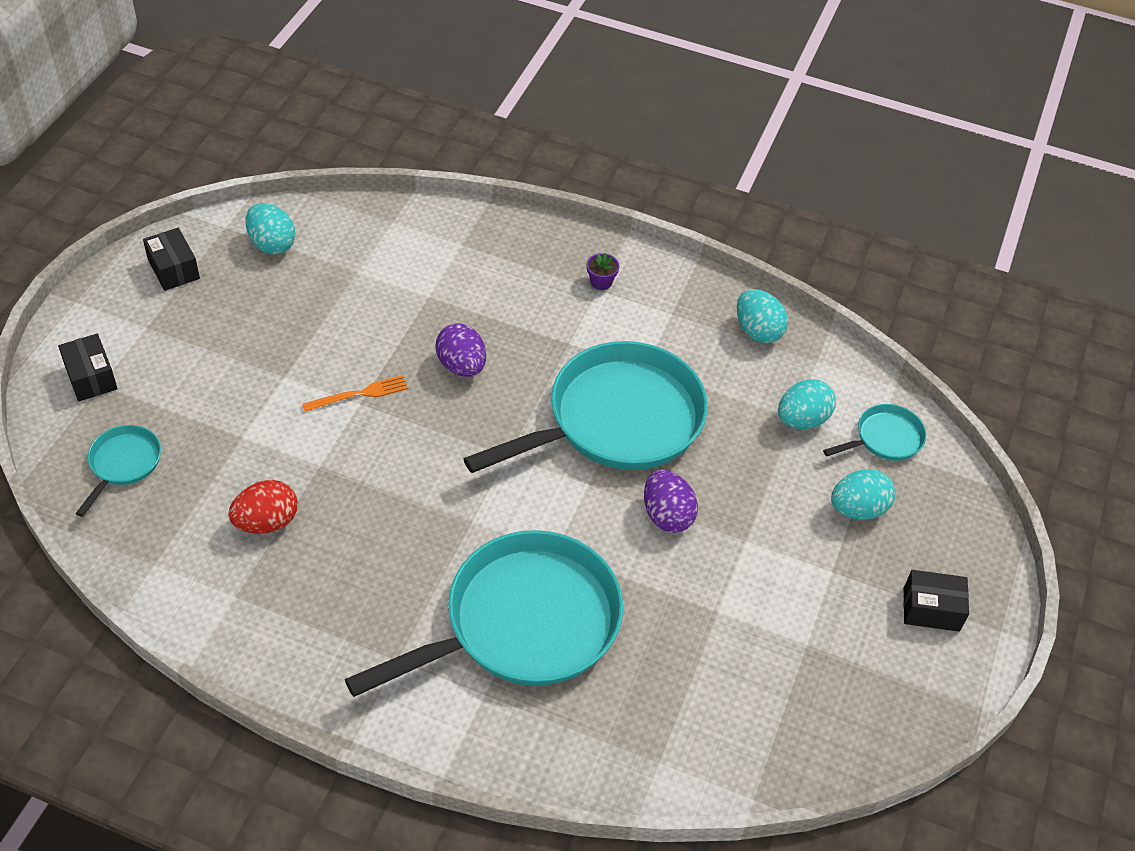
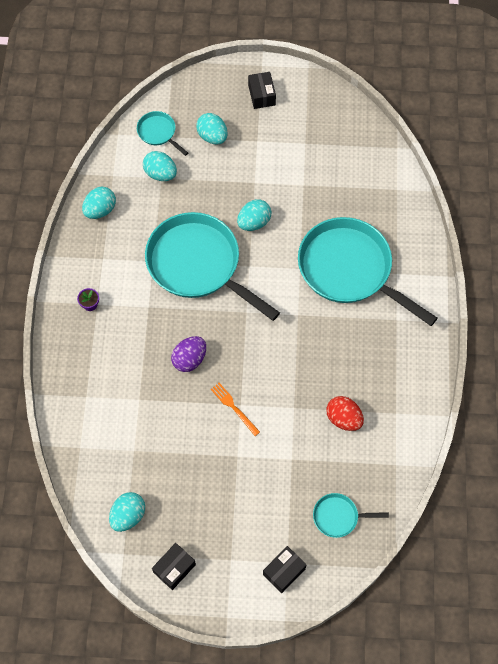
camera: 105 degrees left, 15 degrees up
(667, 515) = (254, 222): purple egg -> turquoise egg

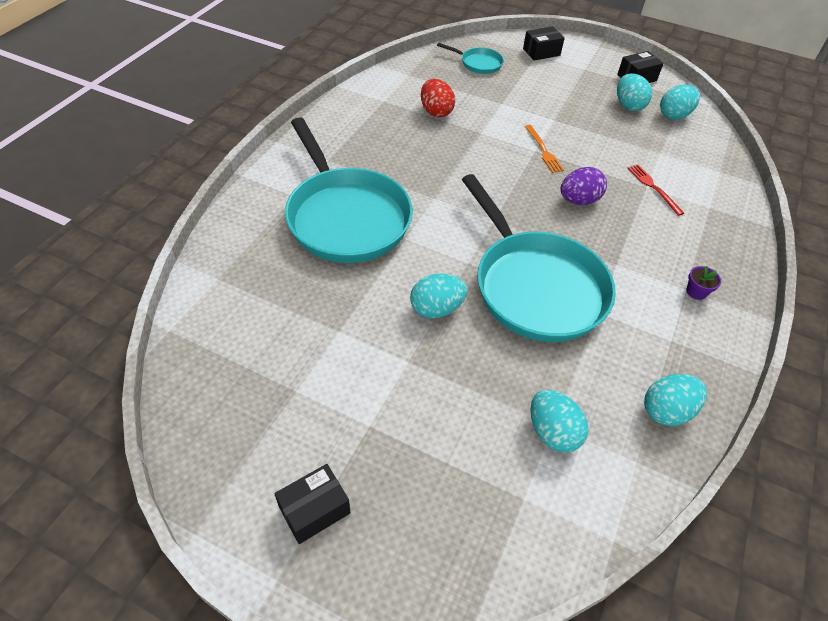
camera: 160 degrees left, 15 degrees down
(133, 400) = (653, 188): none -> red fork
(158, 133) = (535, 511): turquoise pan -> none
(212, 136) = (440, 464): turquoise egg -> turquoise egg (628, 105)
(261, 95) = (314, 510): black box -> black box turned 45 degrees clockwise

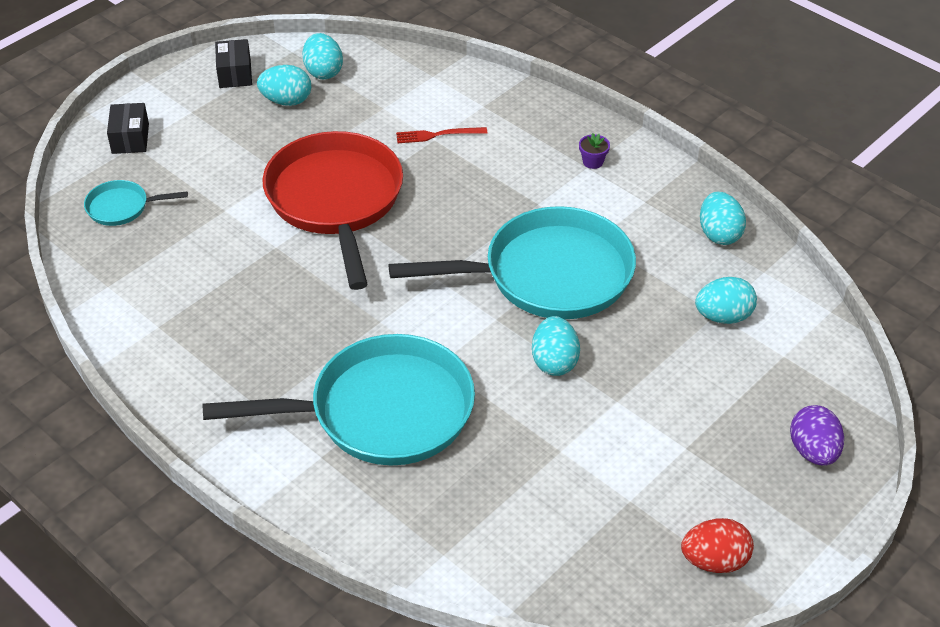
camera: 70 degrees left, 5 degrees down
(314, 510) = (766, 506): black box -> none
(436, 112) = (211, 278): red egg -> red egg (714, 561)
(478, 63) = (122, 207): turquoise pan -> turquoise pan turned 135 degrees counterclockwise
(543, 150) = (336, 201): orange fork -> red pan
(579, 200) = (434, 200): purple egg -> purple egg (813, 451)

